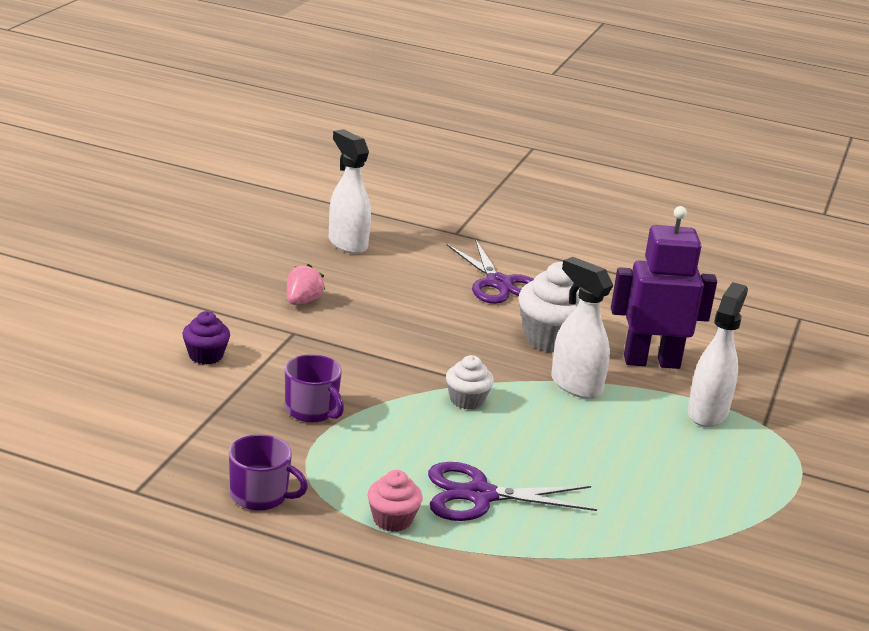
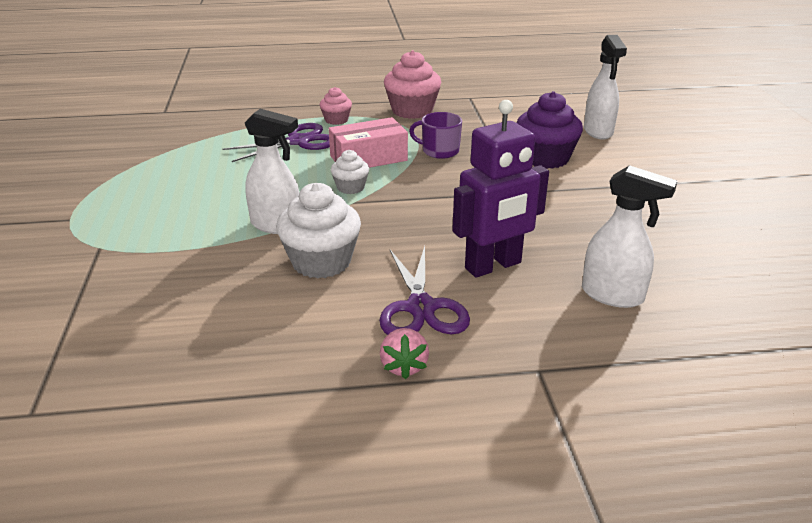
camera: 155 degrees right, 5 degrees up
(206, 356) = (545, 158): purple cupcake -> purple cupcake, size x1.81
(260, 495) = (412, 111): purple mug -> pink cupcake
(302, 301) = (552, 217): pink strawberry -> pink strawberry (404, 366)
(410, 432) = (368, 158): none -> pink box
(498, 283) = (420, 308): purple scissors -> purple scissors turned 135 degrees counterclockwise
(651, 362) = (217, 272): purple robot -> purple robot (493, 266)
(707, 413) = (153, 240): white spray bottle -> white spray bottle (598, 132)

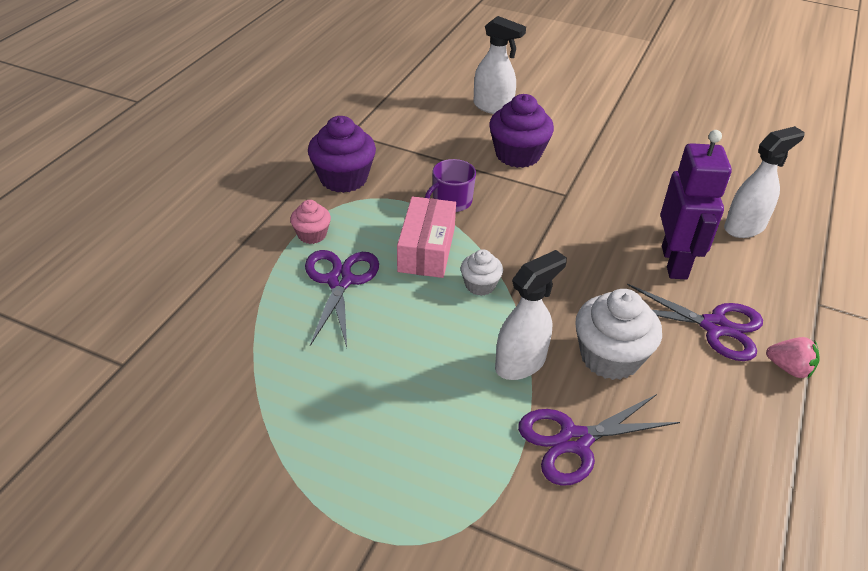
camera: 60 degrees left, 10 degrees up
(209, 268) = (574, 441): none -> purple scissors
(412, 111) = (343, 178): pink cupcake -> purple cupcake

